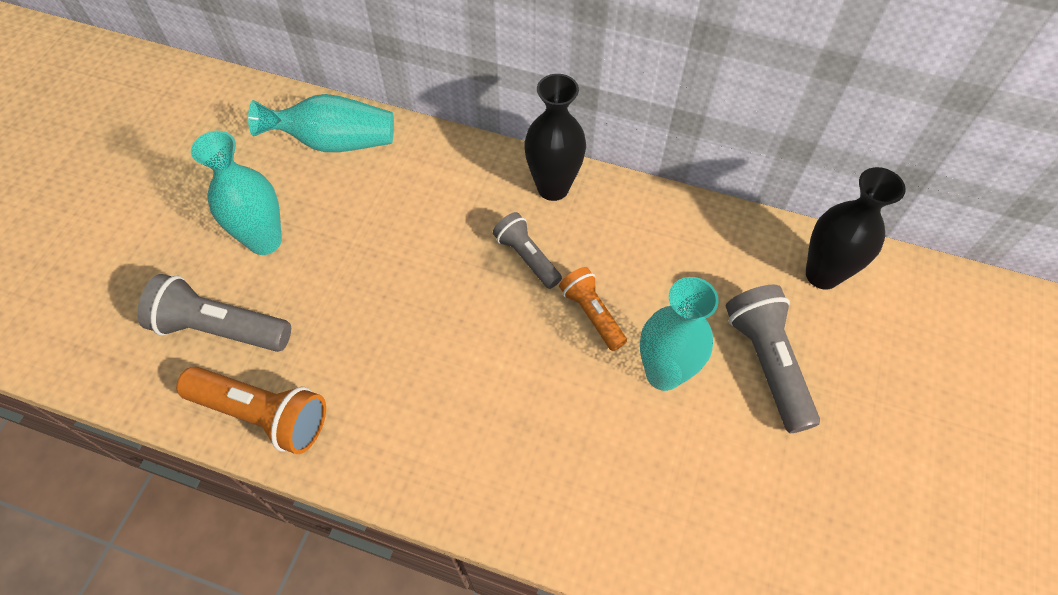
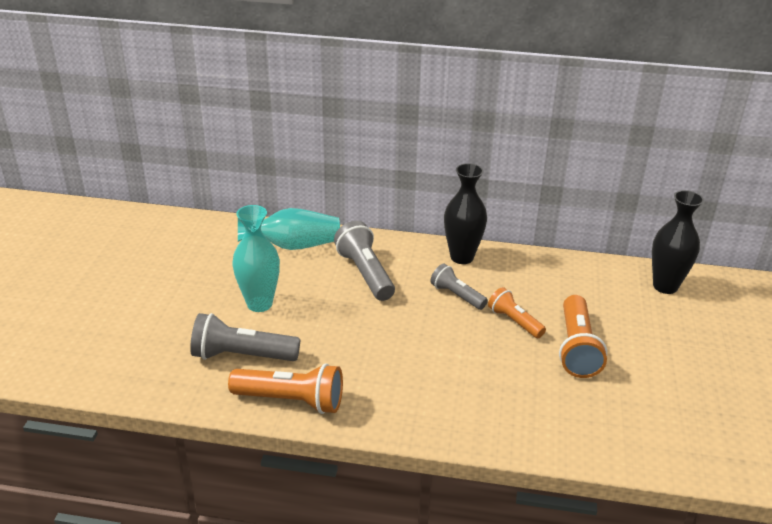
camera: 10 degrees left, 25 degrees down
(663, 373) = (576, 348): turquoise vase -> orange flashlight
(767, 363) = (645, 336): grey flashlight -> grey flashlight (365, 273)

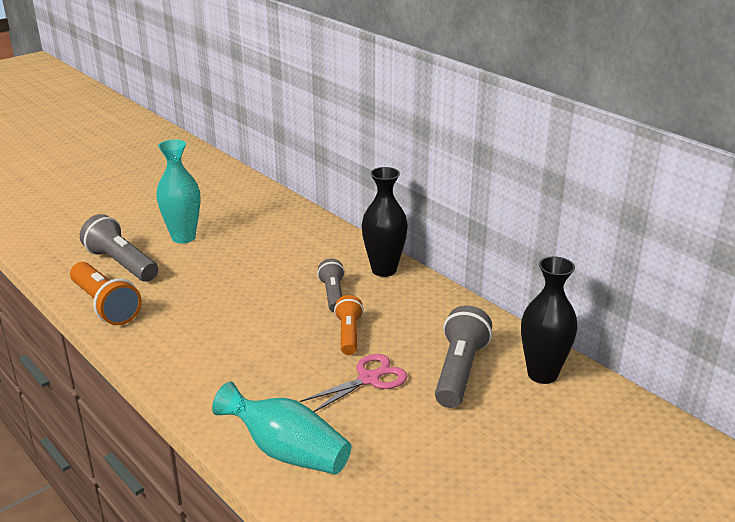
camera: 40 degrees right, 5 degrees down
(293, 245) = (267, 210): turquoise vase -> turquoise vase (287, 452)
(365, 273) = (288, 249): grey flashlight -> grey flashlight (459, 371)
(576, 348) = (369, 379): orange flashlight -> pink scissors

